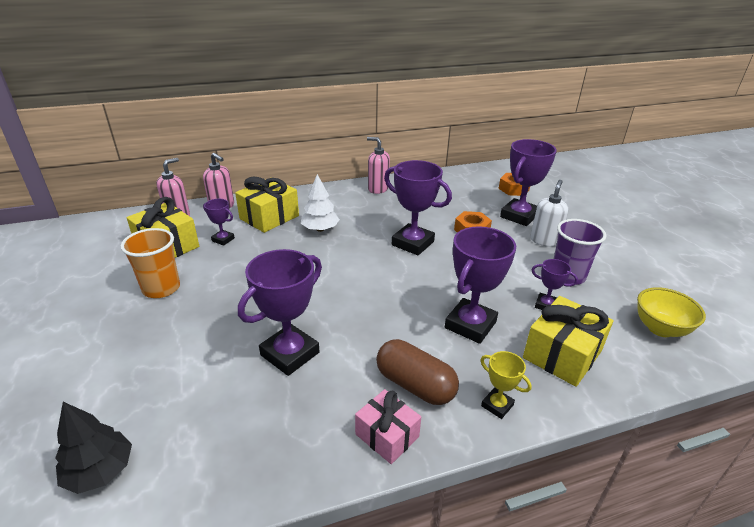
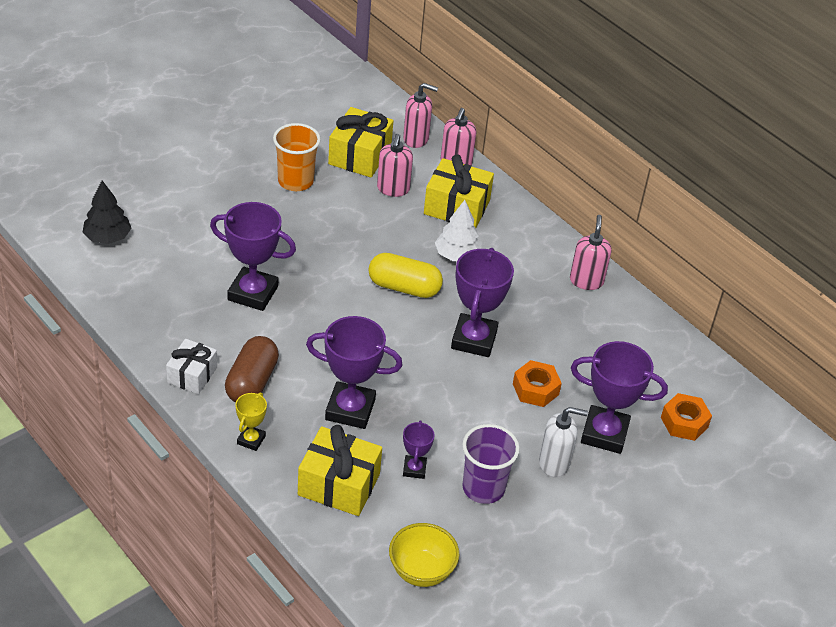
camera: 65 degrees right, 10 degrees up
(223, 239) = (393, 189): purple trophy -> pink soap dispenser
(339, 261) = (404, 287): none -> yellow capsule
(387, 435) = (192, 375): pink gift -> white gift

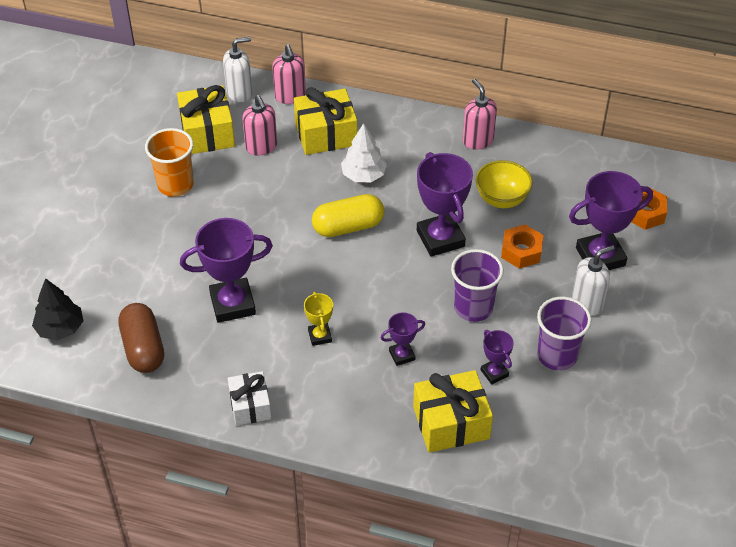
camera: 30 degrees left, 5 degrees up
(251, 440) = (350, 430): yellow trophy -> yellow trophy (320, 336)
(252, 382) = (304, 381): brown capsule -> brown capsule (143, 348)
(350, 409) = (402, 355): purple trophy -> purple trophy, size x0.51
(416, 139) = (239, 92): pink soap dispenser -> white soap dispenser
(421, 571) = (574, 452): yellow bowl -> yellow bowl (501, 199)
(448, 408) = (473, 308): none -> purple cup

